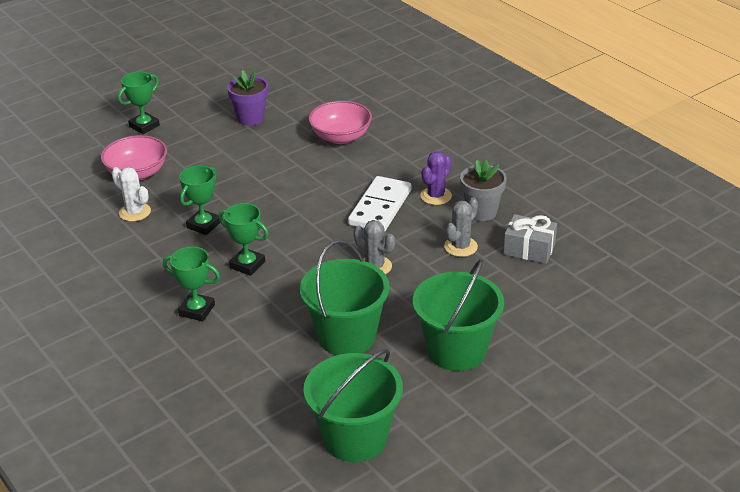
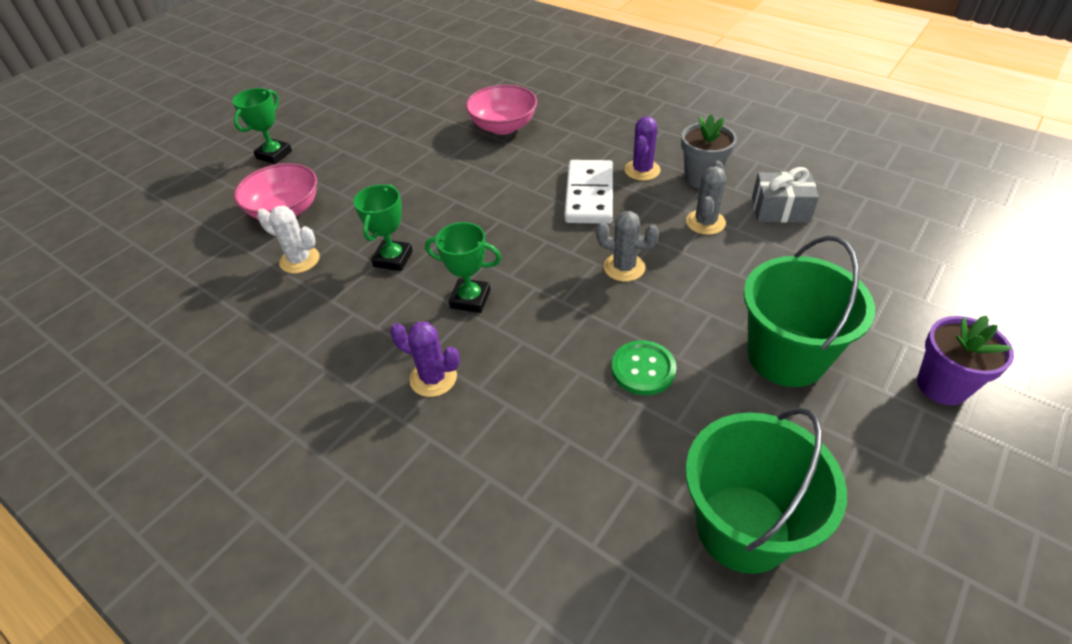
camera: 15 degrees left, 10 degrees up
(197, 310) = (433, 378): green trophy -> purple cactus
(250, 118) = (394, 124): purple flower pot -> purple flower pot (942, 386)
(346, 336) = (643, 369): green bucket -> green button

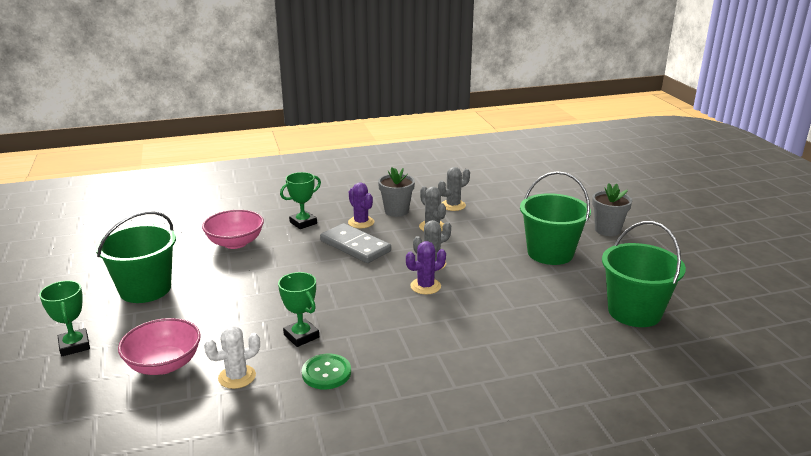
camera: 55 degrees left, 20 degrees down
(379, 133) = (145, 289): none -> green bucket
(433, 378) = (434, 362): purple cactus -> purple cactus (425, 286)
(470, 299) = (384, 322): green trophy -> green trophy (303, 223)
(589, 195) = (355, 246): white domino -> grey domino
(643, 369) = (512, 292): green button -> green button (326, 373)
(780, 209) = (453, 205): grey gift -> grey cactus
(942, 386) = (607, 230): purple flower pot -> grey flower pot

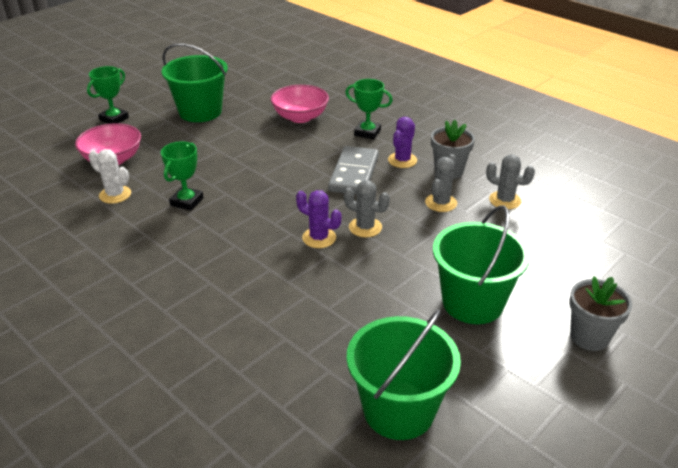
camera: 60 degrees right, 10 degrees up
(326, 373) = (143, 233): green button -> none

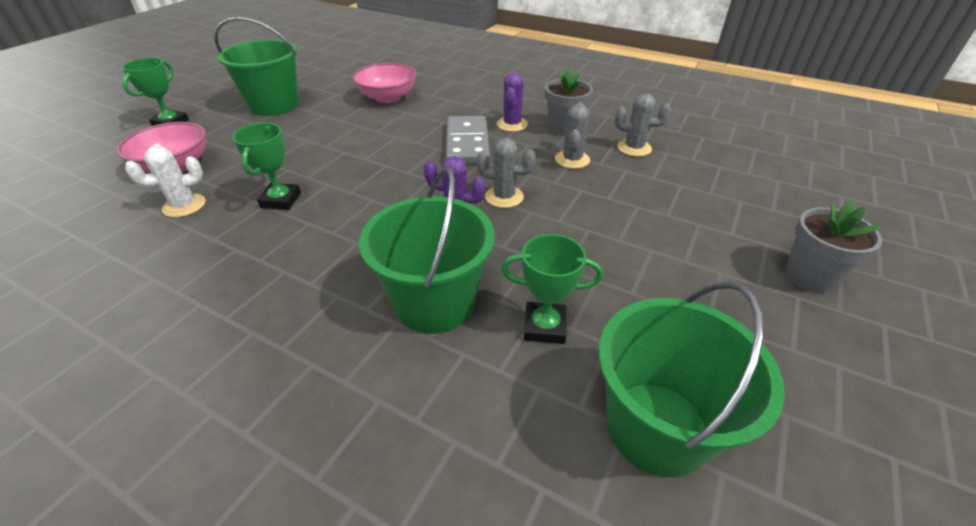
camera: 15 degrees left, 5 degrees up
(115, 195) = (184, 206): white cactus -> white cactus turned 45 degrees counterclockwise
(367, 133) = (464, 104): green trophy -> green trophy (544, 327)
(472, 302) = (664, 261): green bucket -> green bucket (434, 302)

